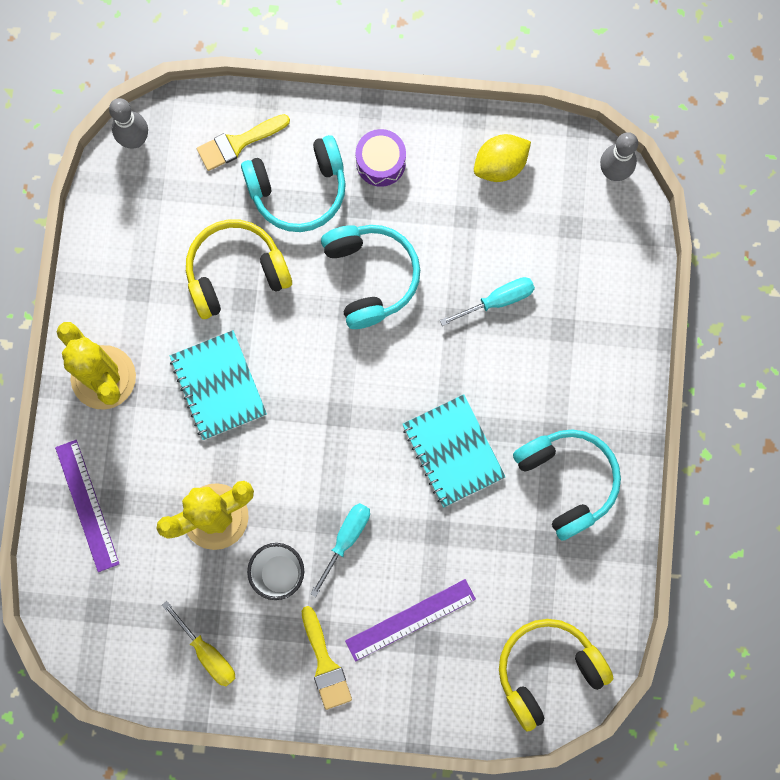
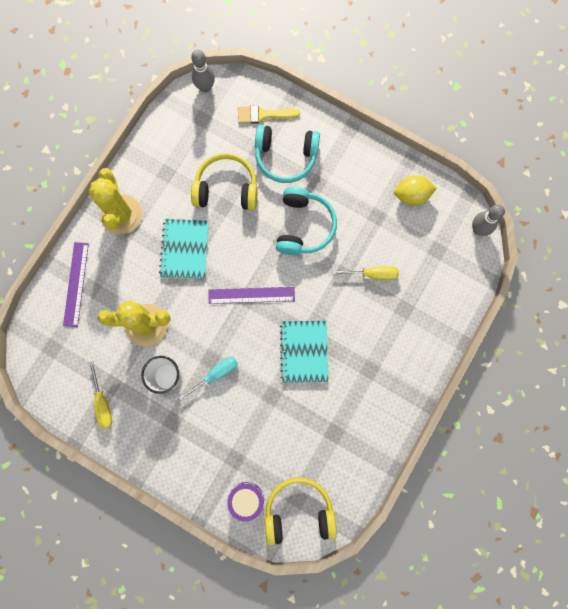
camera: 25 degrees right, 0 degrees up
(325, 664) = (168, 443): yellow brush -> none
(381, 162) = (341, 162): purple drum -> purple drum (246, 500)
(410, 620) = (231, 440): purple ruler -> purple ruler (251, 295)
(498, 300) = (373, 274): turquoise screwdriver -> yellow screwdriver
(567, 481) = (364, 401): turquoise headphones -> none

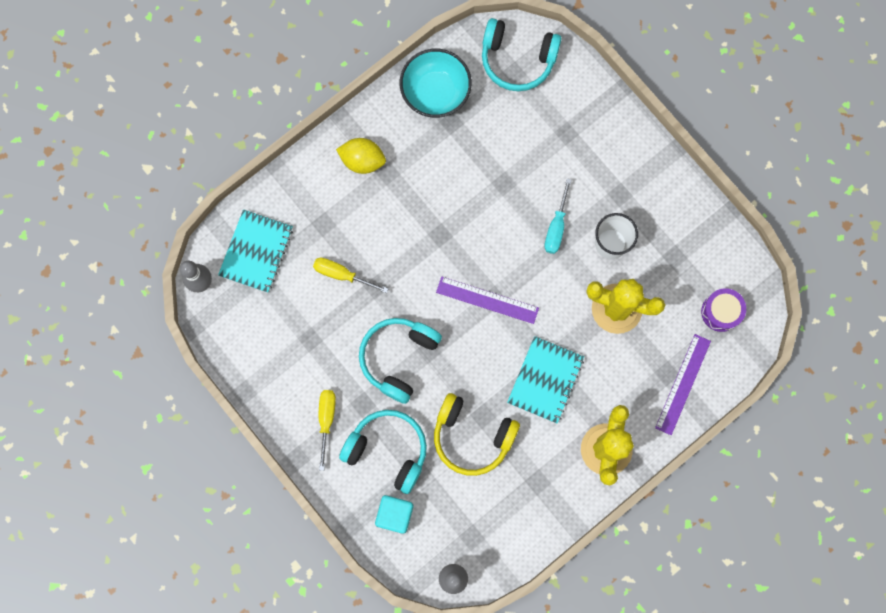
camera: 160 degrees left, 0 degrees up
(102, 404) = (690, 239): yellow screwdriver -> yellow screwdriver (326, 419)
(216, 374) = (556, 227): turquoise screwdriver -> turquoise screwdriver turned 60 degrees counterclockwise
(246, 500) = (567, 89): purple drum -> purple drum (721, 312)
(263, 115) = (395, 514): yellow brush -> turquoise cube
(298, 511) = (517, 59): yellow headphones -> turquoise headphones
(304, 351) = (451, 217): turquoise notebook -> turquoise notebook (256, 252)
(357, 455) = (435, 92): none -> turquoise bowl
(411, 195) = (259, 350): yellow lemon -> yellow lemon (362, 160)

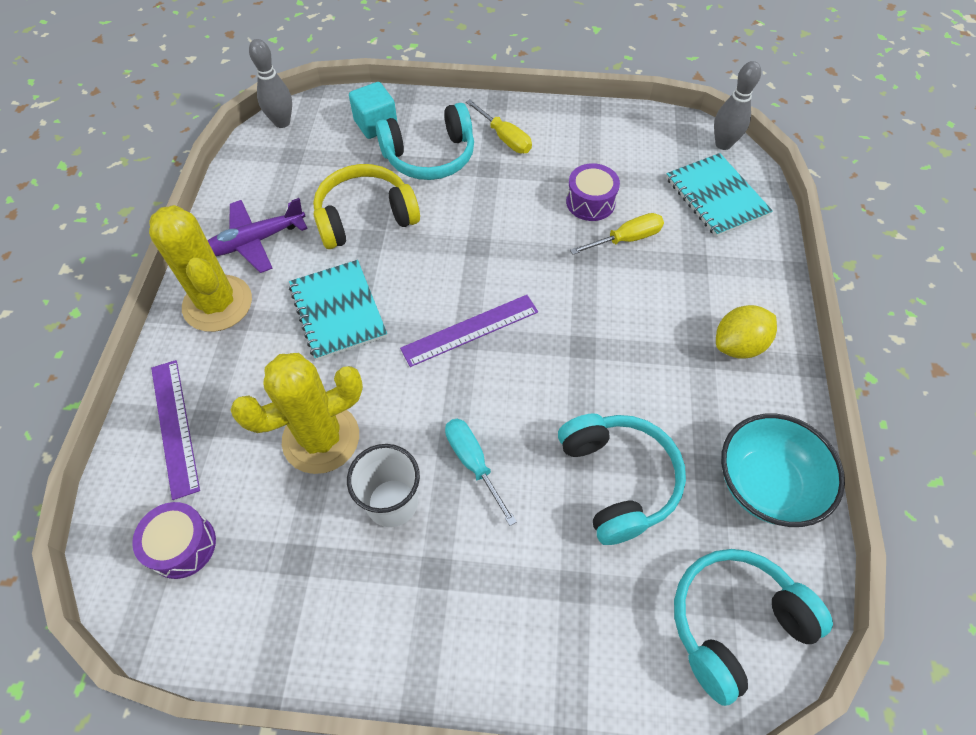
camera: 135 degrees right, 20 degrees down
(332, 319) = (590, 202): none -> purple drum
(398, 358) = (498, 220): turquoise headphones -> turquoise headphones (618, 480)
(551, 479) = (255, 241): none -> purple plane

